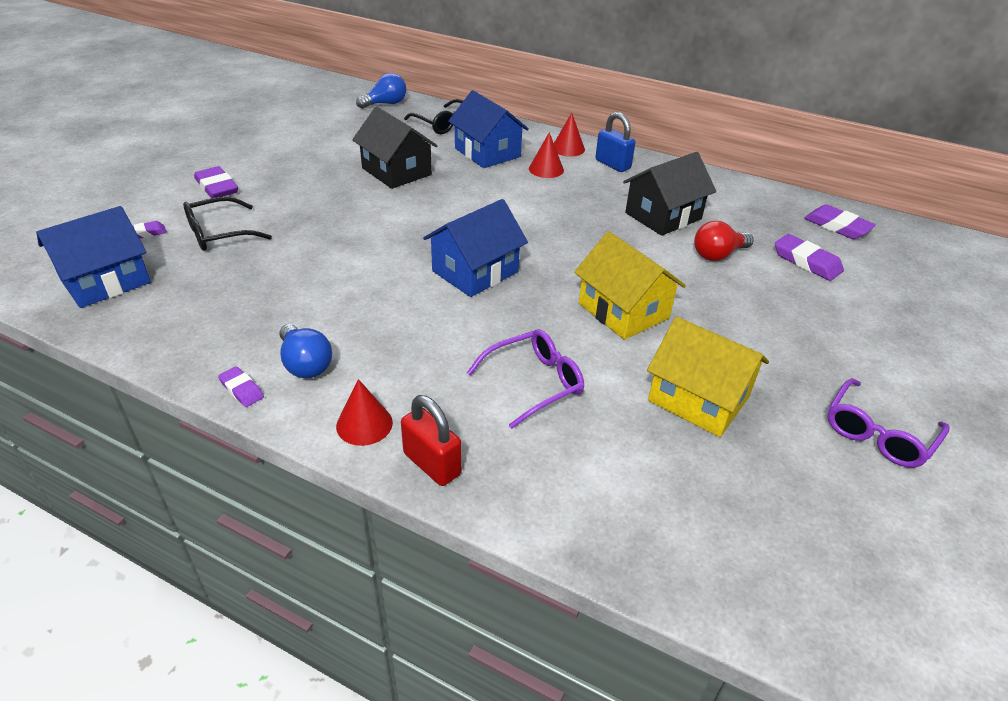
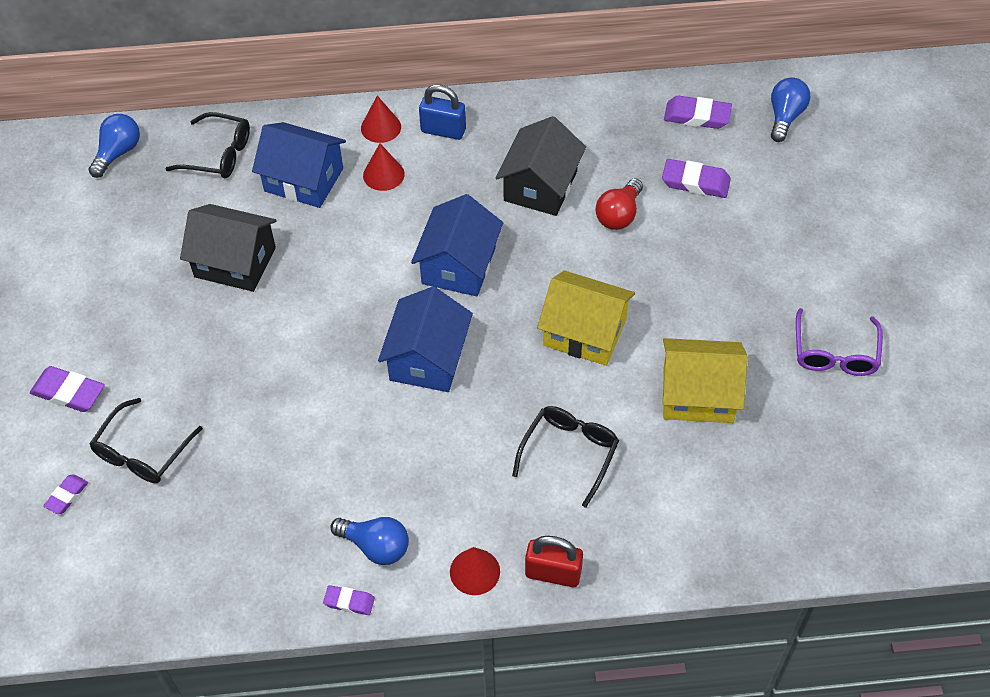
camera: 30 degrees left, 15 degrees up
(105, 281) = (99, 572): blue house -> blue house (459, 265)
(534, 383) = (569, 453): purple glasses -> black glasses
(926, 255) = (785, 117): none -> blue light bulb

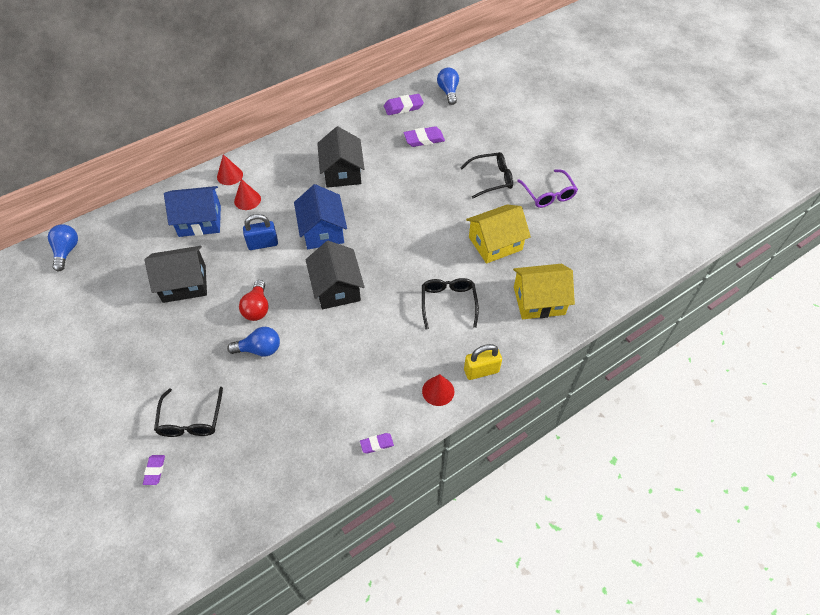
camera: 30 degrees left, 0 degrees up
(69, 392) = (118, 406): purple eraser -> none
(218, 154) = (136, 227): black glasses -> black glasses (491, 179)
(376, 546) = (372, 405): blue light bulb -> blue light bulb (259, 349)
(428, 358) = (337, 288): blue house -> black house
(443, 130) = (268, 164): blue padlock -> blue padlock (263, 244)
(553, 573) = (481, 371): red padlock -> yellow padlock
(584, 332) = (415, 237): yellow house -> yellow house (539, 301)
(619, 215) = (394, 170): red light bulb -> red light bulb (257, 308)

